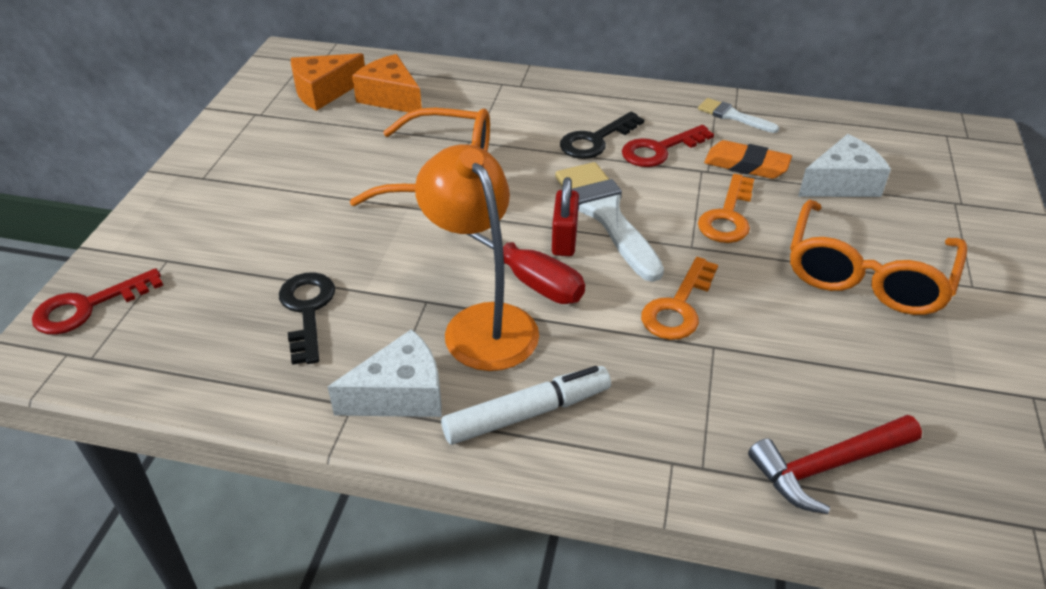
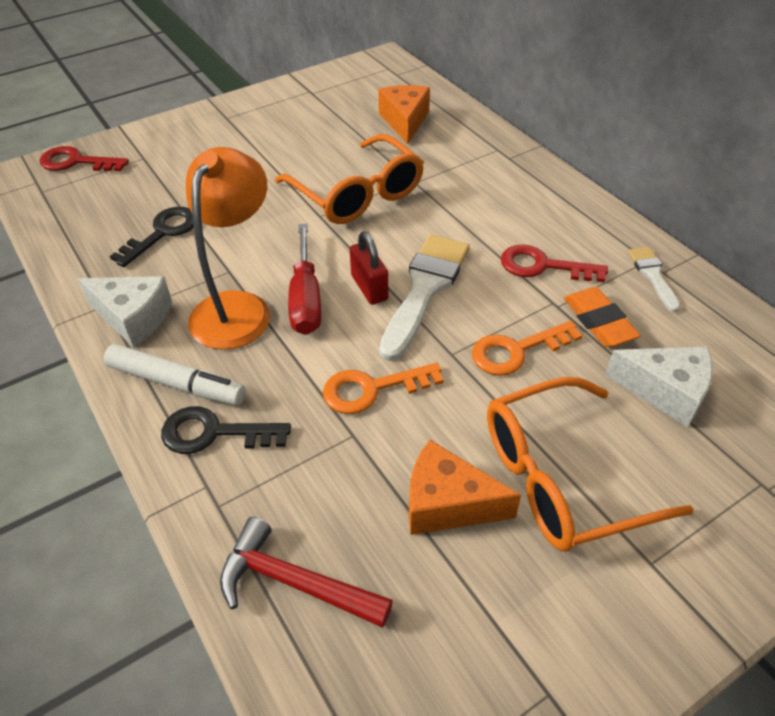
camera: 45 degrees right, 5 degrees up
(324, 92) = (369, 96): orange cheese -> orange cheese (447, 503)
(564, 239) = (369, 288): red padlock -> red padlock turned 75 degrees counterclockwise
(595, 140) = (502, 230): black key -> black key (213, 433)

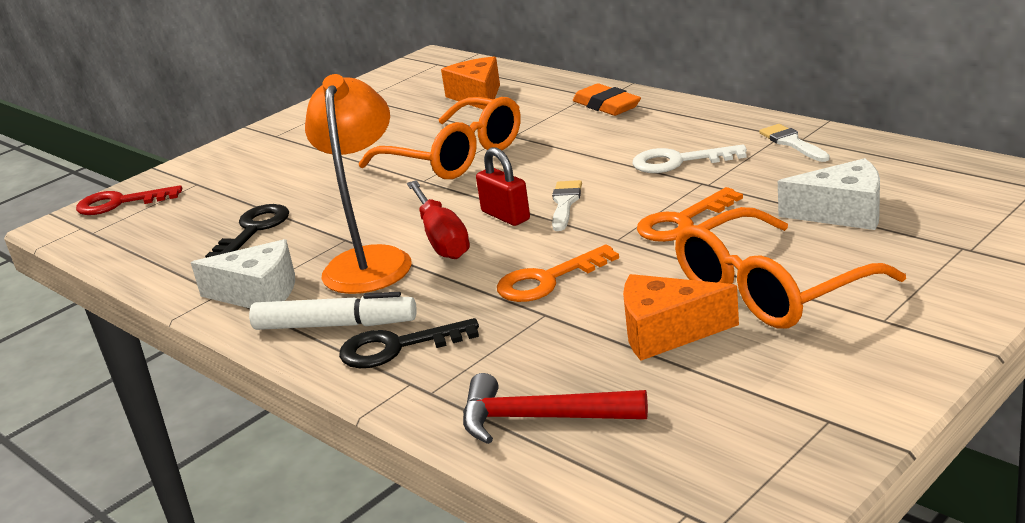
camera: 10 degrees left, 20 degrees down
(425, 289) = (565, 203): white brush -> white brush, size x0.52
(542, 266) = (678, 161): red key -> white key
(599, 321) = (754, 184): orange eraser -> orange eraser (606, 106)

